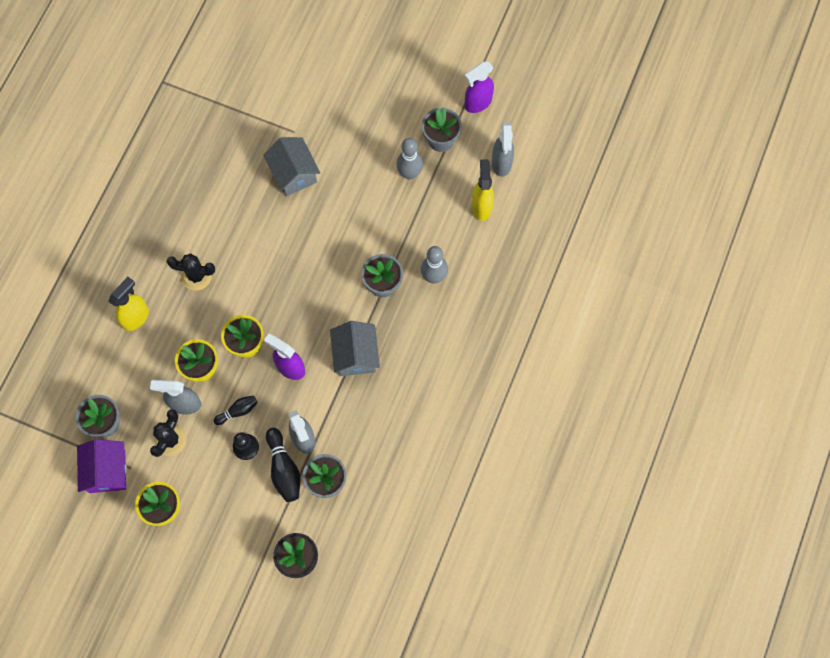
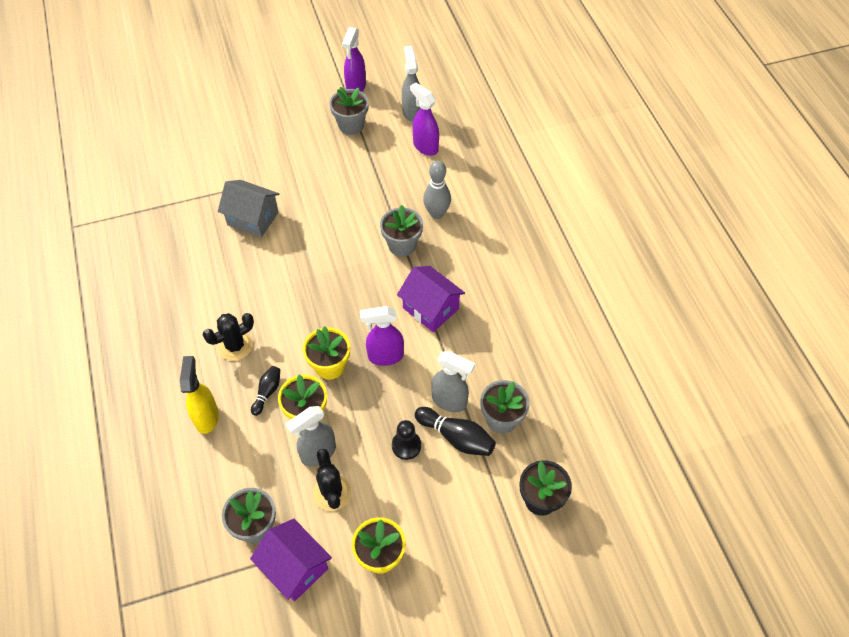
camera: 40 degrees left, 15 degrees down
(238, 411) = (372, 423): black bowling pin -> black bowling pin (267, 392)
(356, 355) = (430, 308): grey house -> purple house
(409, 173) = (348, 160): grey bowling pin -> none
(481, 206) = (425, 146): yellow spray bottle -> purple spray bottle
(501, 163) = (412, 112): grey spray bottle -> grey spray bottle turned 150 degrees counterclockwise

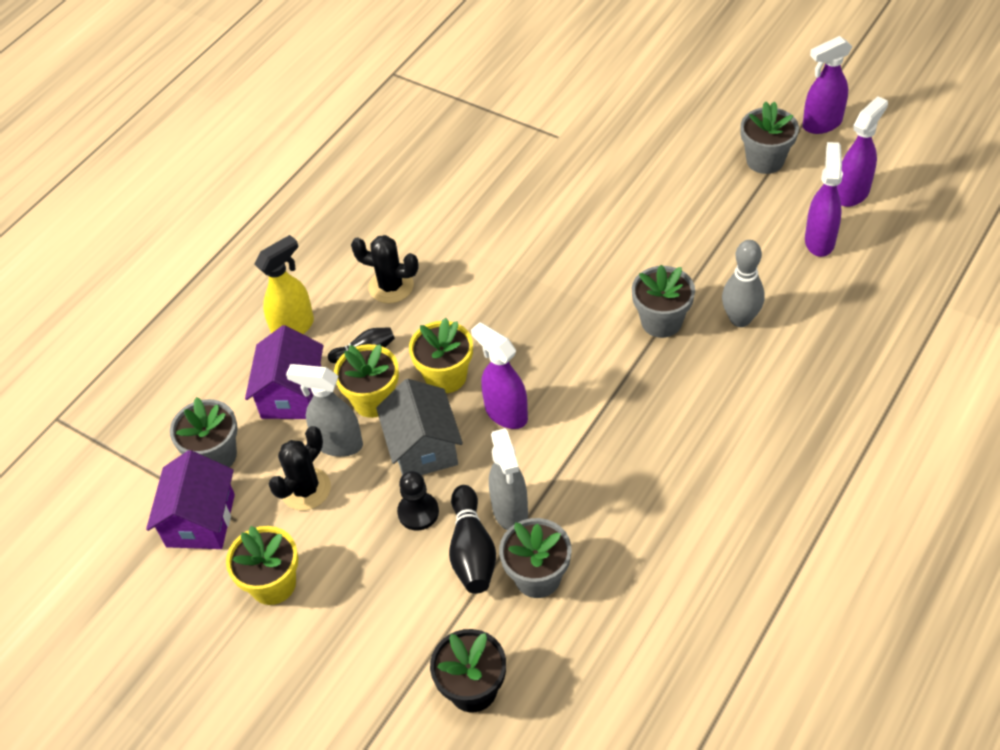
camera: 55 degrees right, 5 degrees down
(253, 218) = (550, 182): grey house -> grey house (423, 448)
(412, 112) = (852, 193): grey spray bottle -> purple spray bottle
(430, 308) = (608, 407): purple house -> purple house (292, 394)

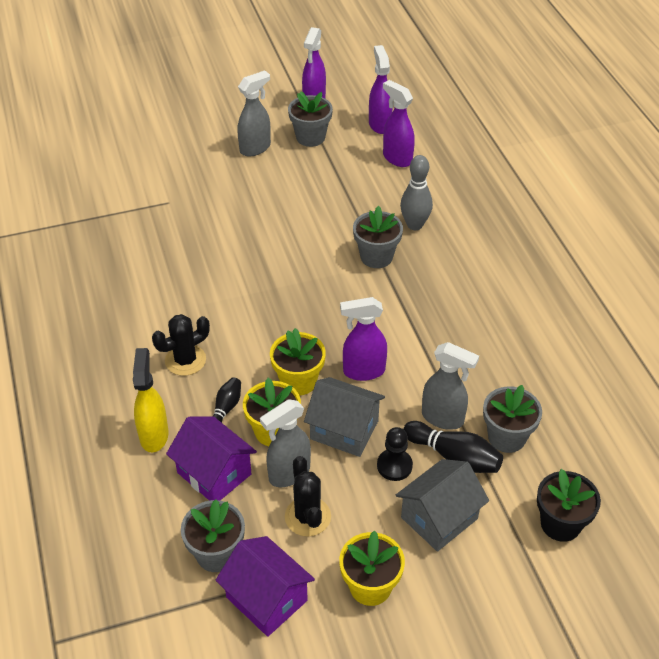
camera: 55 degrees left, 5 degrees down
(391, 586) = (439, 518): none -> grey house
(699, 136) = (255, 148): none -> grey spray bottle

